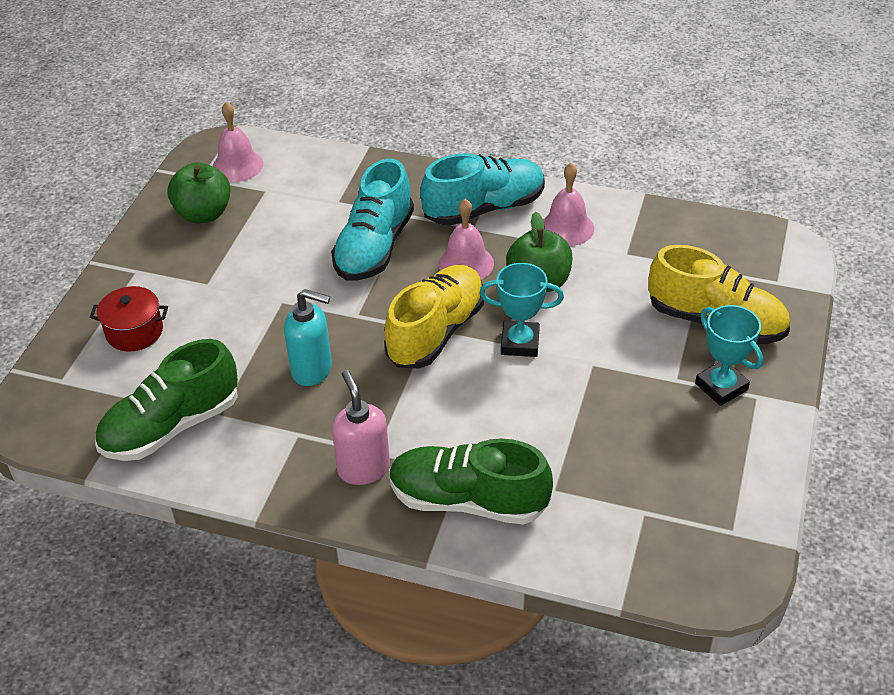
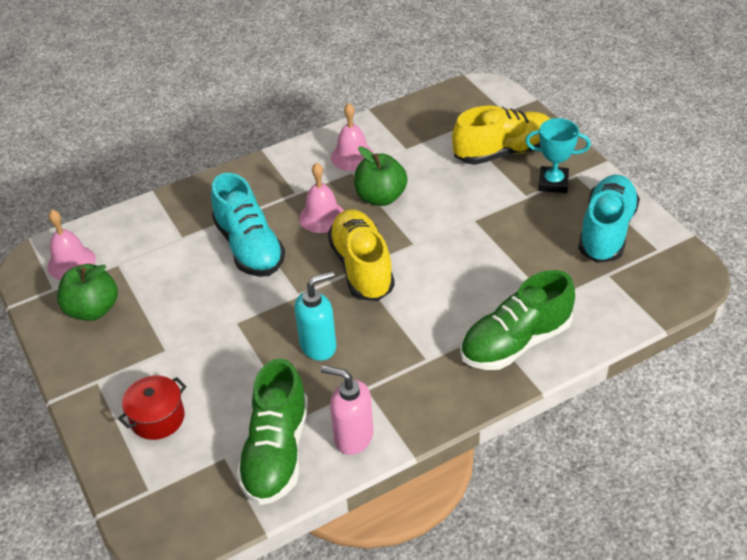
camera: 45 degrees left, 0 degrees up
(363, 468) = (433, 374): pink soap dispenser -> pink soap dispenser (353, 437)
(484, 208) = (286, 178): turquoise shoe -> turquoise shoe (606, 231)
(520, 343) = (419, 238): turquoise trophy -> none

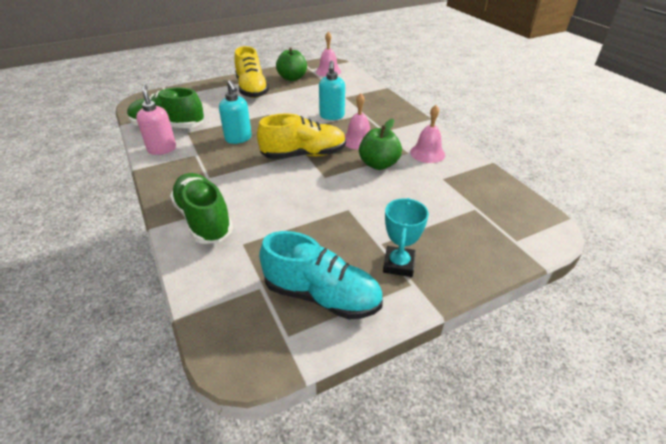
camera: 90 degrees right, 5 degrees down
(157, 418) = (210, 96): red pot -> none
(249, 247) = (332, 116): turquoise shoe -> turquoise soap dispenser
(353, 437) = (162, 149): pink soap dispenser -> pink soap dispenser turned 45 degrees counterclockwise
(503, 152) = (445, 234): yellow shoe -> yellow shoe (252, 89)

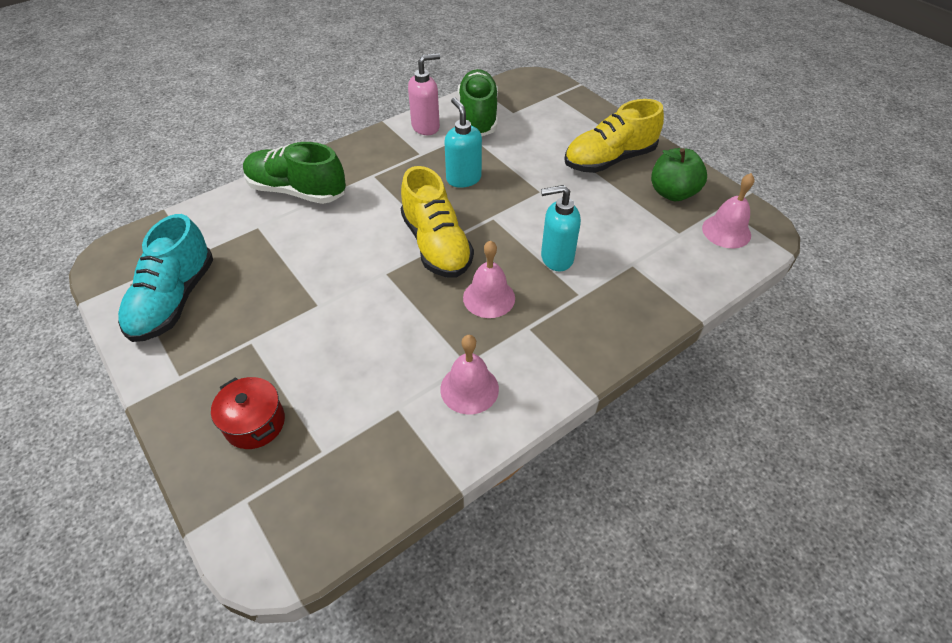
camera: 80 degrees right, 10 degrees up
(204, 219) = (297, 191): green shoe -> green shoe turned 120 degrees counterclockwise
(238, 139) = (463, 178): turquoise soap dispenser -> turquoise soap dispenser turned 105 degrees clockwise
(378, 164) = (425, 327): green apple -> none
(398, 264) = (212, 362): turquoise trophy -> none
(455, 238) = (255, 423): none -> red pot

